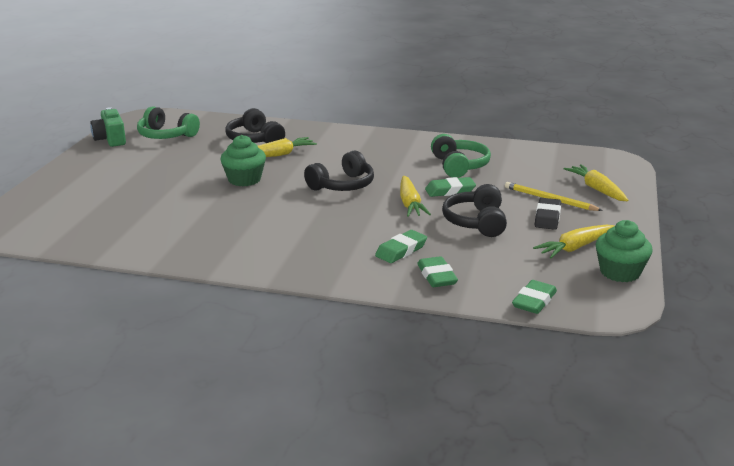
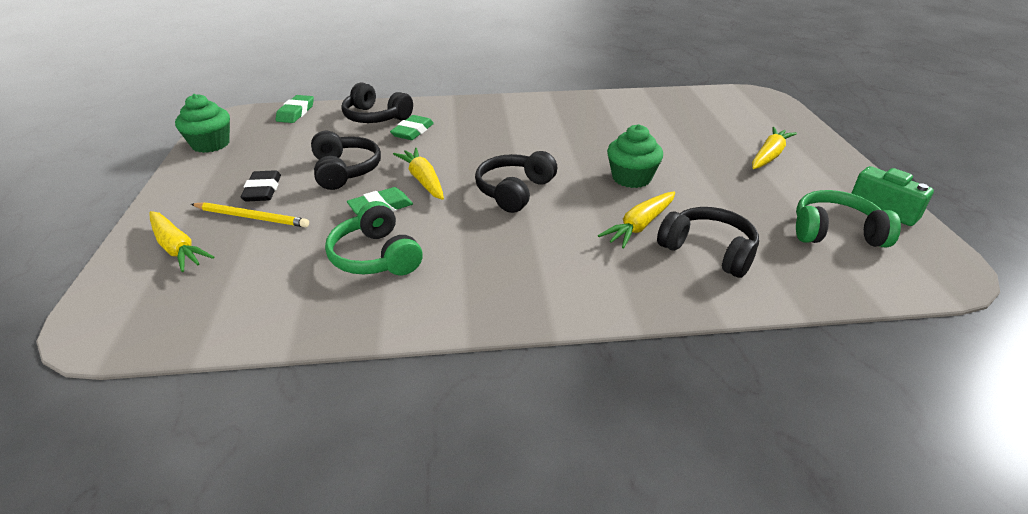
camera: 160 degrees right, 10 degrees up
(436, 276) = (375, 117): green eraser -> black headphones
(575, 248) = (244, 160): yellow carrot -> yellow carrot (769, 155)

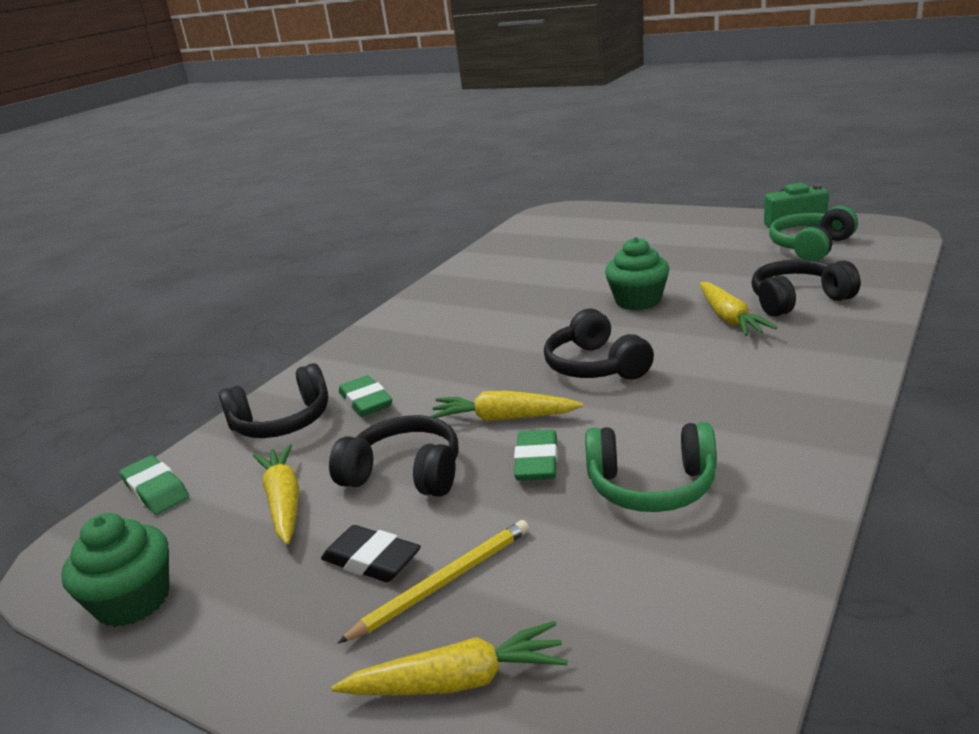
camera: 50 degrees left, 10 degrees down
(769, 155) = (666, 236): yellow carrot -> yellow carrot (284, 502)

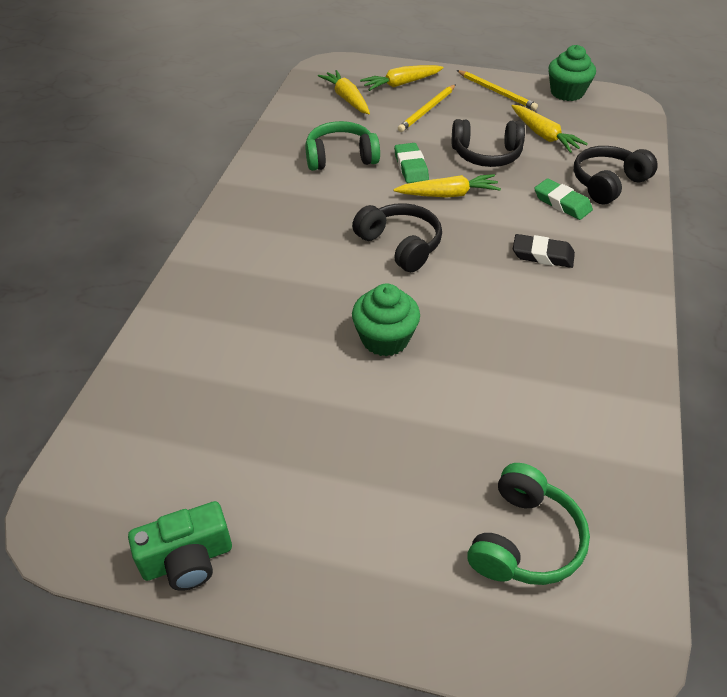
camera: 160 degrees right, 20 degrees up
(156, 490) = (632, 136): green eraser -> none
(263, 621) = (496, 92): none -> yellow pencil
(371, 560) = (468, 115): black eraser -> black eraser (542, 255)
(729, 318) = (293, 309): yellow carrot -> yellow carrot (347, 99)
(798, 300) = (226, 340): black headphones -> none
(811, 247) = (183, 465): green headphones -> green headphones (524, 540)

